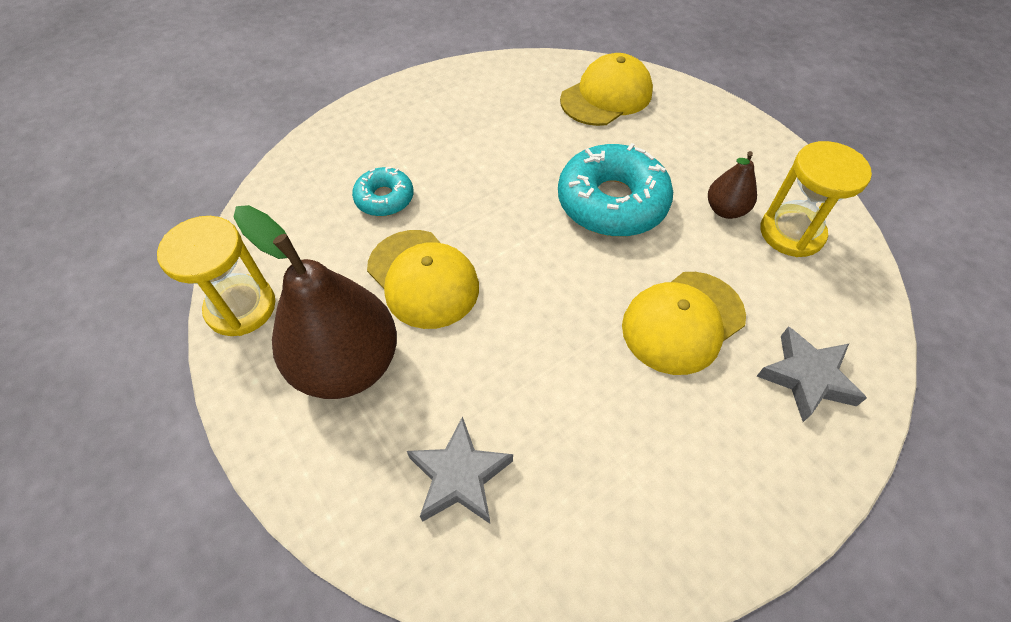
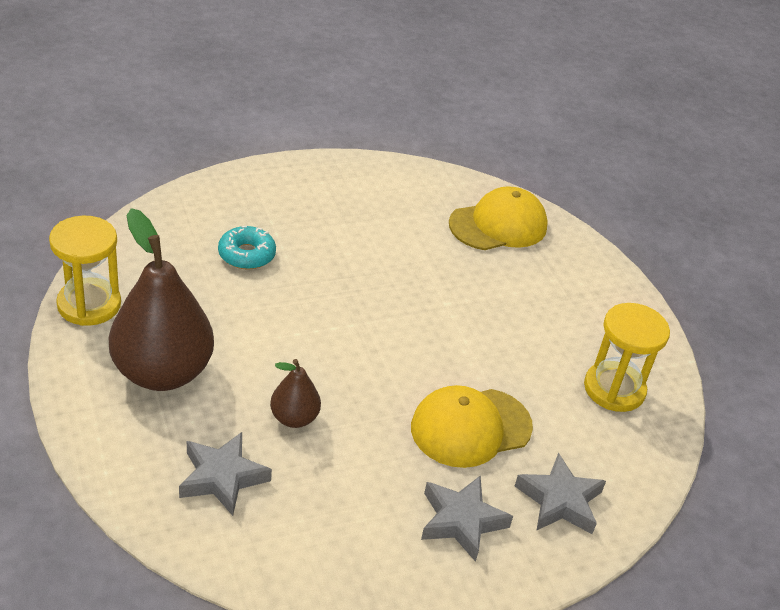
camera: 10 degrees right, 15 degrees down
(423, 278) = (254, 327): yellow cap -> none
(612, 202) = (455, 316): turquoise donut -> none
(725, 210) = (561, 353): brown pear -> brown pear (294, 418)
(726, 438) = (461, 521): none -> grey star

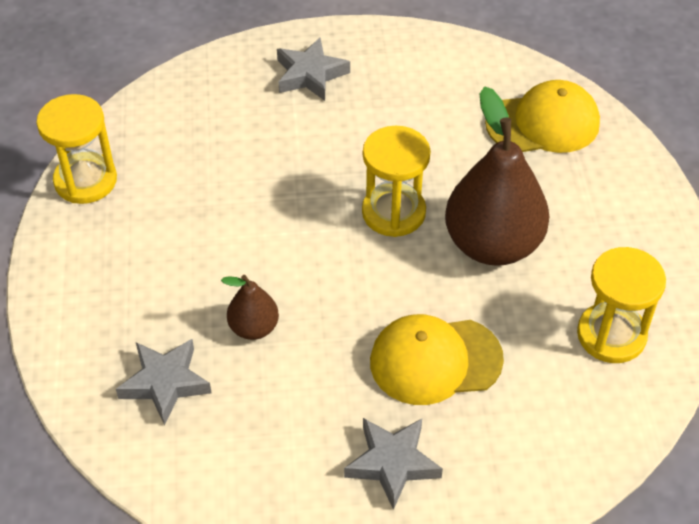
camera: 20 degrees right, 10 degrees up
(162, 372) = (137, 262): brown pear -> brown pear (492, 244)
(246, 255) = (257, 137): turquoise donut -> none
(392, 307) = (393, 212): none -> yellow hourglass
(559, 501) = (505, 456): grey star -> grey star (310, 74)

